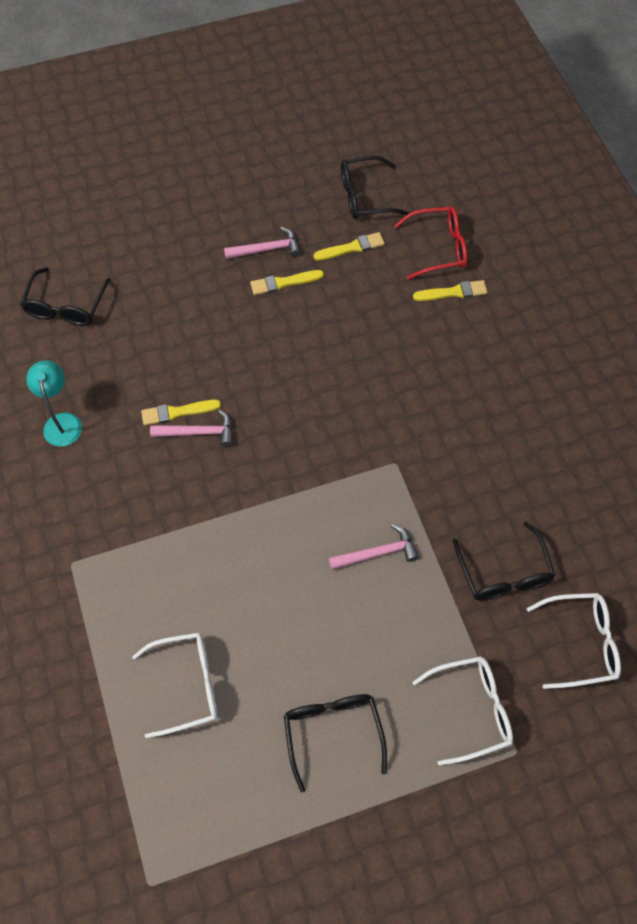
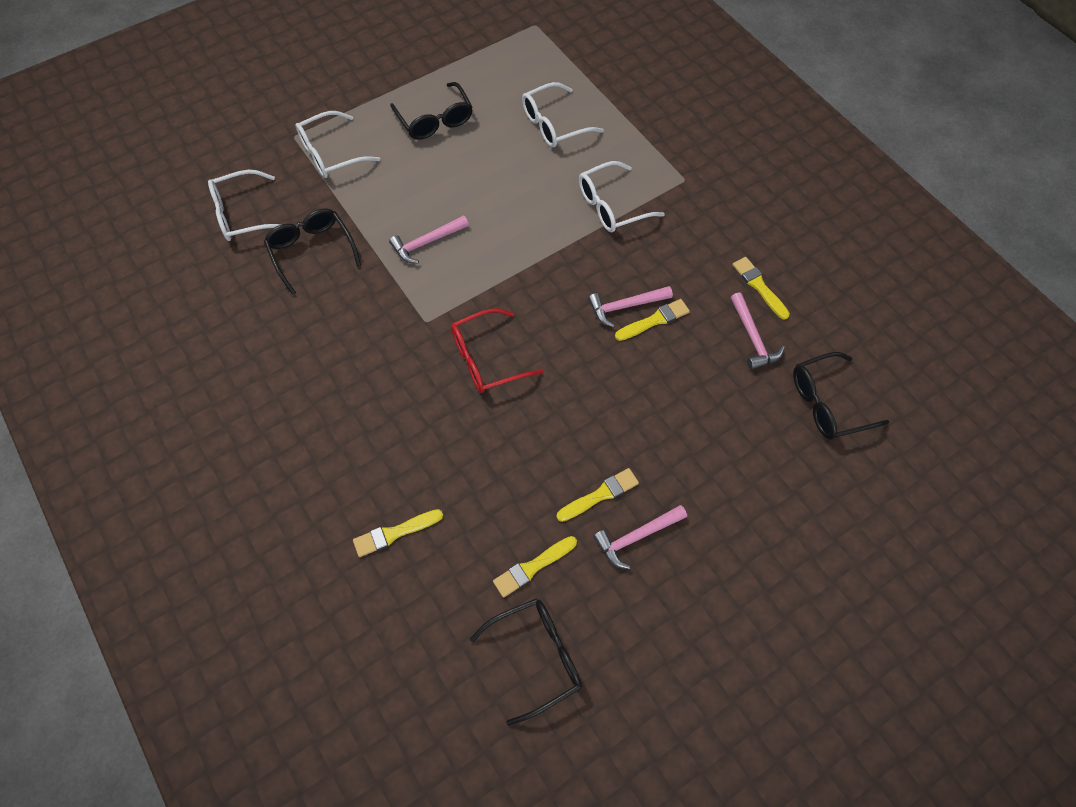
camera: 165 degrees right, 0 degrees up
(62, 422) = (759, 286): turquoise lamp -> yellow brush
(66, 307) = (827, 403): black glasses -> black glasses turned 105 degrees counterclockwise
(96, 375) = (753, 338): none -> pink hammer
(166, 549) = (611, 206): none -> white glasses
(439, 248) = (422, 595): red glasses -> red glasses (486, 359)

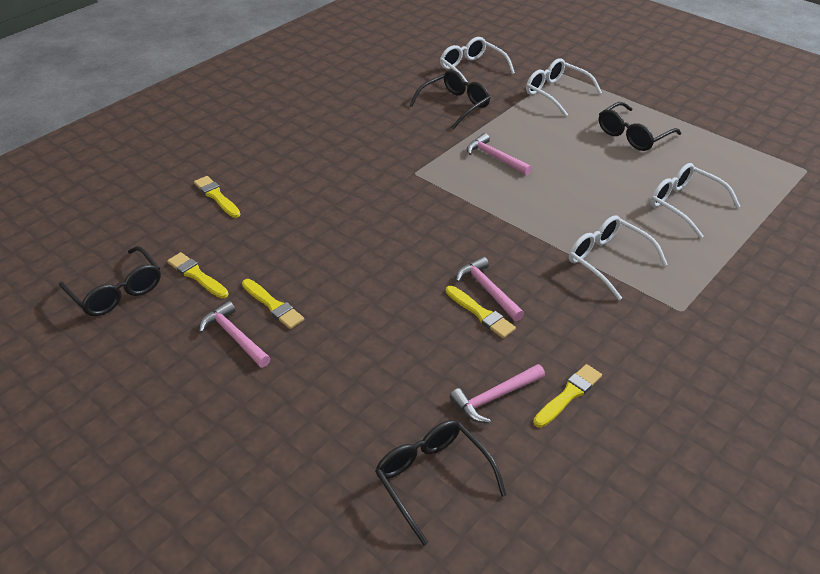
camera: 75 degrees right, 20 degrees down
(486, 359) = (391, 212): red glasses -> none

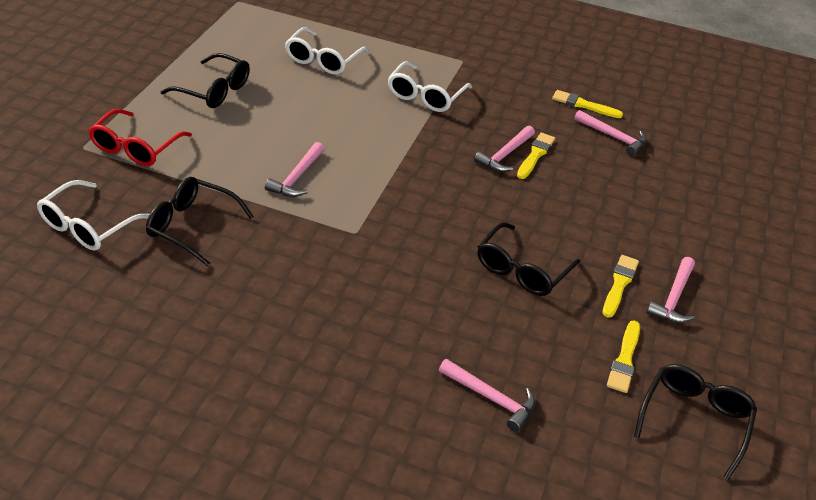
camera: 115 degrees left, 0 degrees up
(216, 196) = (491, 398): yellow brush -> pink hammer
(432, 478) = (701, 155): black glasses -> black glasses (522, 270)
(556, 93) = (136, 148): white glasses -> red glasses

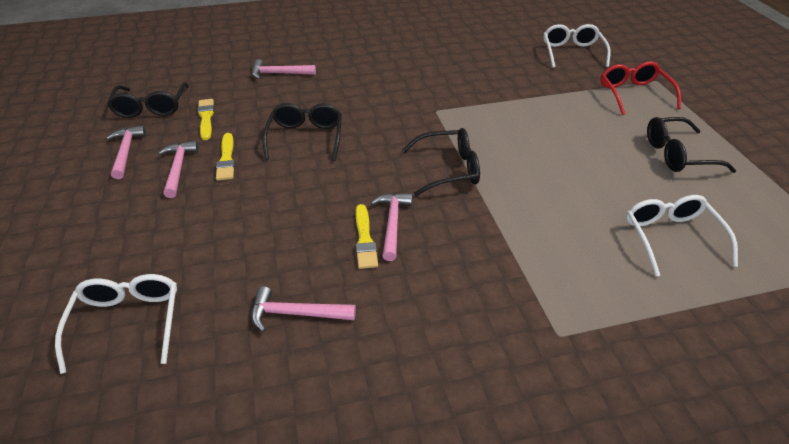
camera: 150 degrees right, 0 degrees up
(191, 226) = (527, 74): black glasses -> black glasses (449, 169)
(297, 177) = (517, 124): pink hammer -> pink hammer (126, 152)
(425, 96) = (530, 251): white glasses -> white glasses (128, 322)
(583, 105) = (360, 349): yellow brush -> none

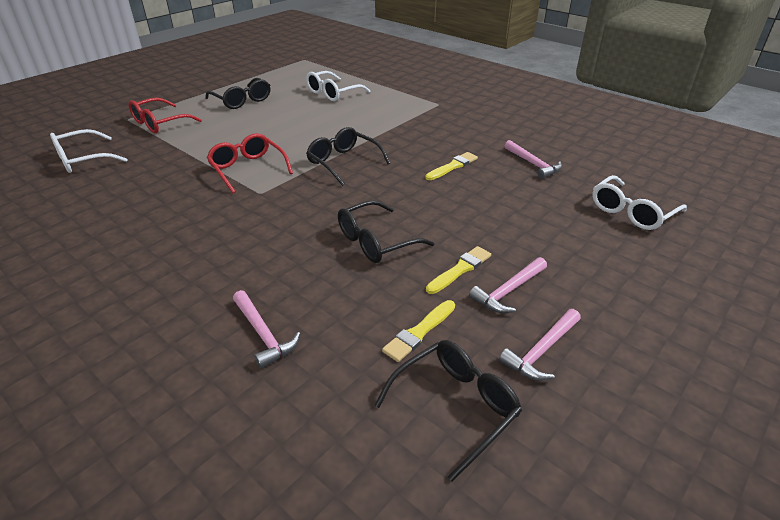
camera: 125 degrees left, 5 degrees down
(392, 223) = (426, 163): pink hammer -> none
(486, 115) = (247, 169): none -> red glasses

